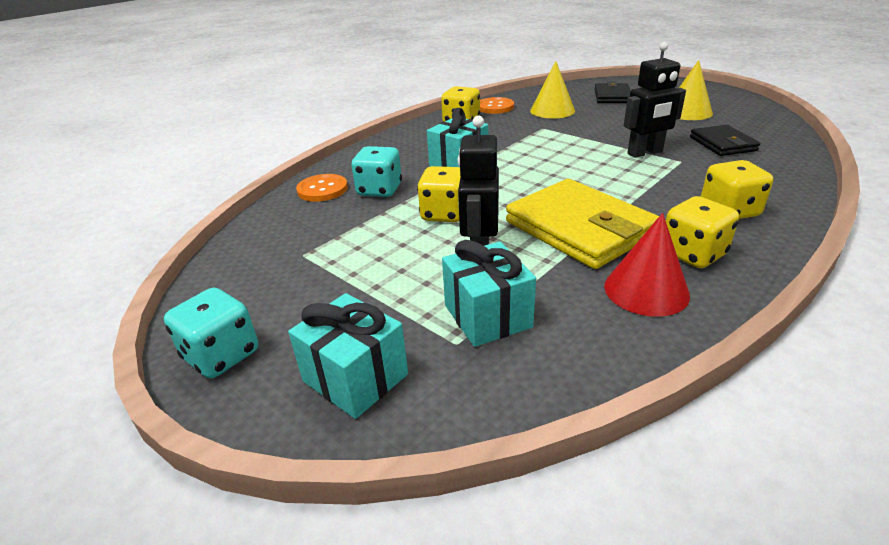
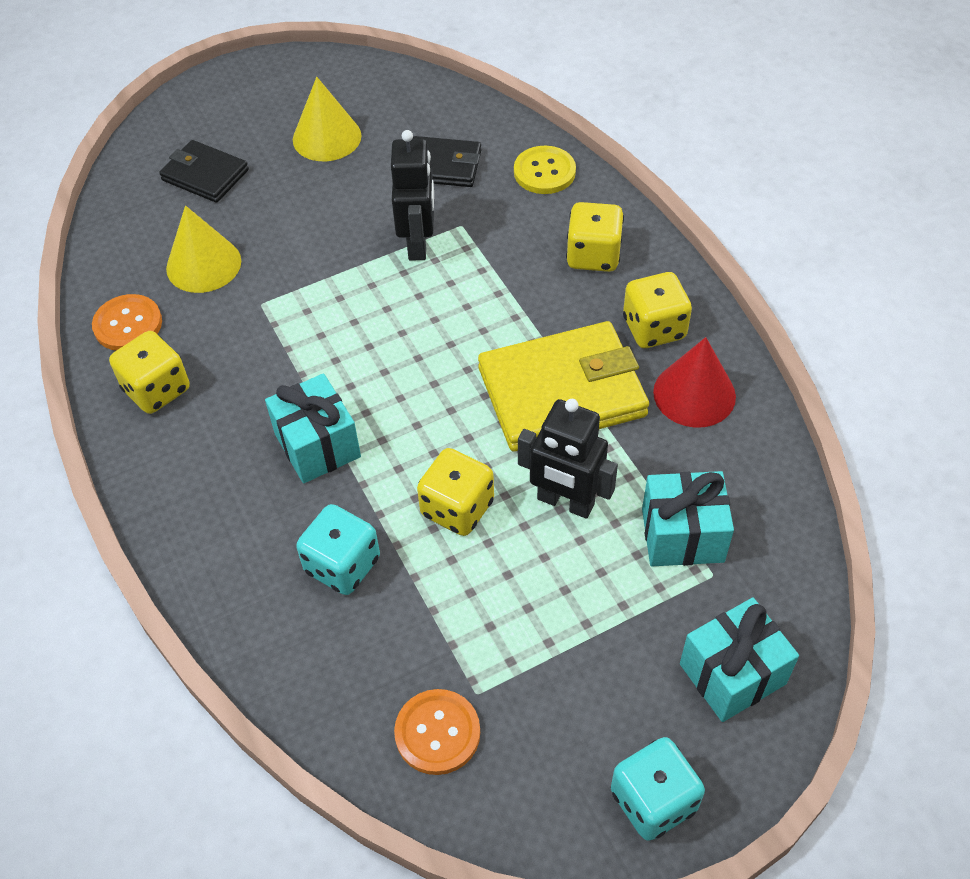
camera: 70 degrees left, 20 degrees up
(322, 189) = (293, 640): orange button -> orange button (437, 733)
(779, 175) = (544, 172): none -> yellow button

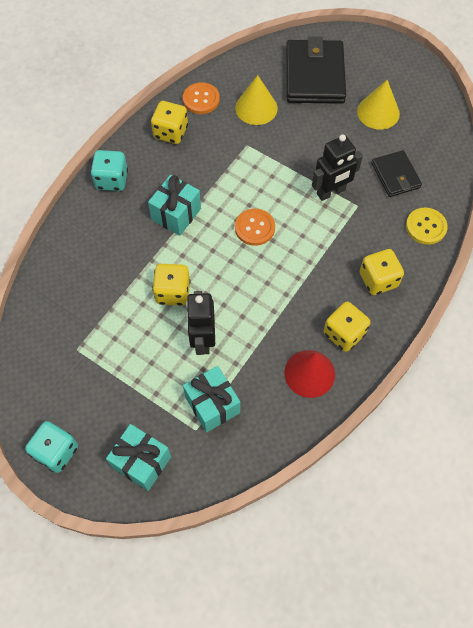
camera: 60 degrees right, 10 degrees up
(205, 175) = (314, 75): black wallet -> black wallet, size x1.76
(342, 565) = (116, 259): turquoise dice -> turquoise dice (112, 180)
(437, 733) = (49, 342): orange button -> orange button (255, 228)
(562, 392) = (272, 307): yellow wallet -> none

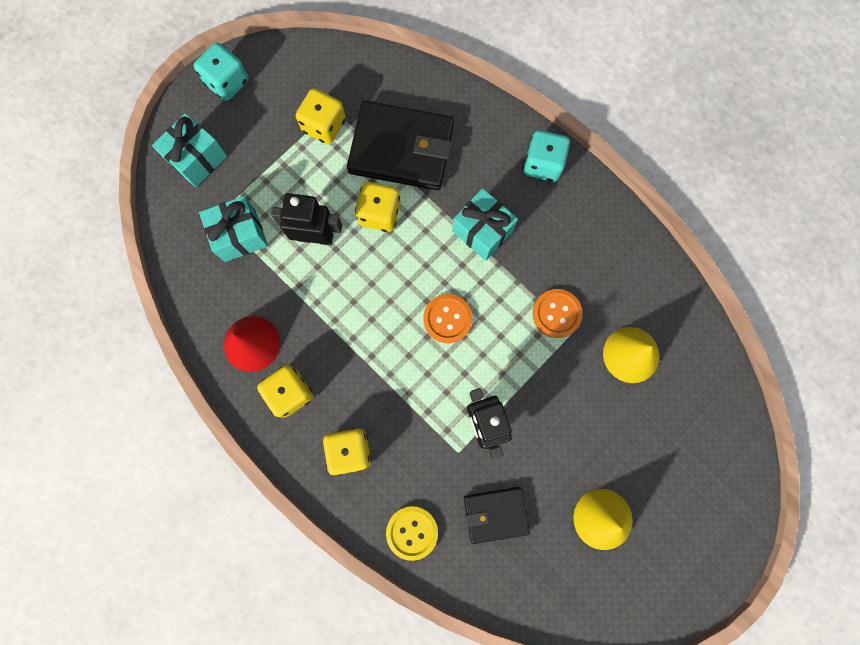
camera: 100 degrees right, 15 degrees up
(170, 132) = (605, 241): yellow dice -> yellow dice (324, 125)
(201, 99) = (654, 286): orange button -> orange button (556, 314)
(314, 75) = (678, 445): black wallet -> black wallet (401, 149)

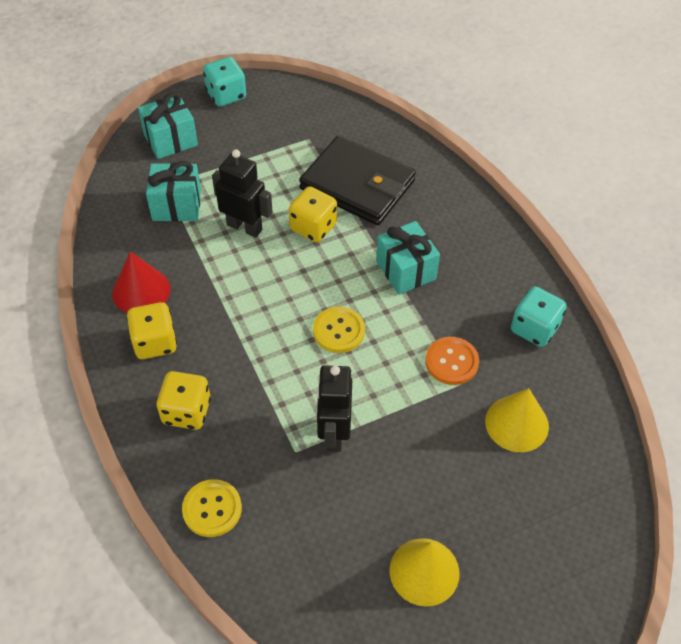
camera: 20 degrees right, 25 degrees down
(324, 125) = (295, 148): yellow dice -> none
(447, 319) = (339, 331): orange button -> yellow button
(495, 514) = (308, 524): black wallet -> none
(543, 164) = (488, 235): turquoise dice -> turquoise dice (534, 328)

